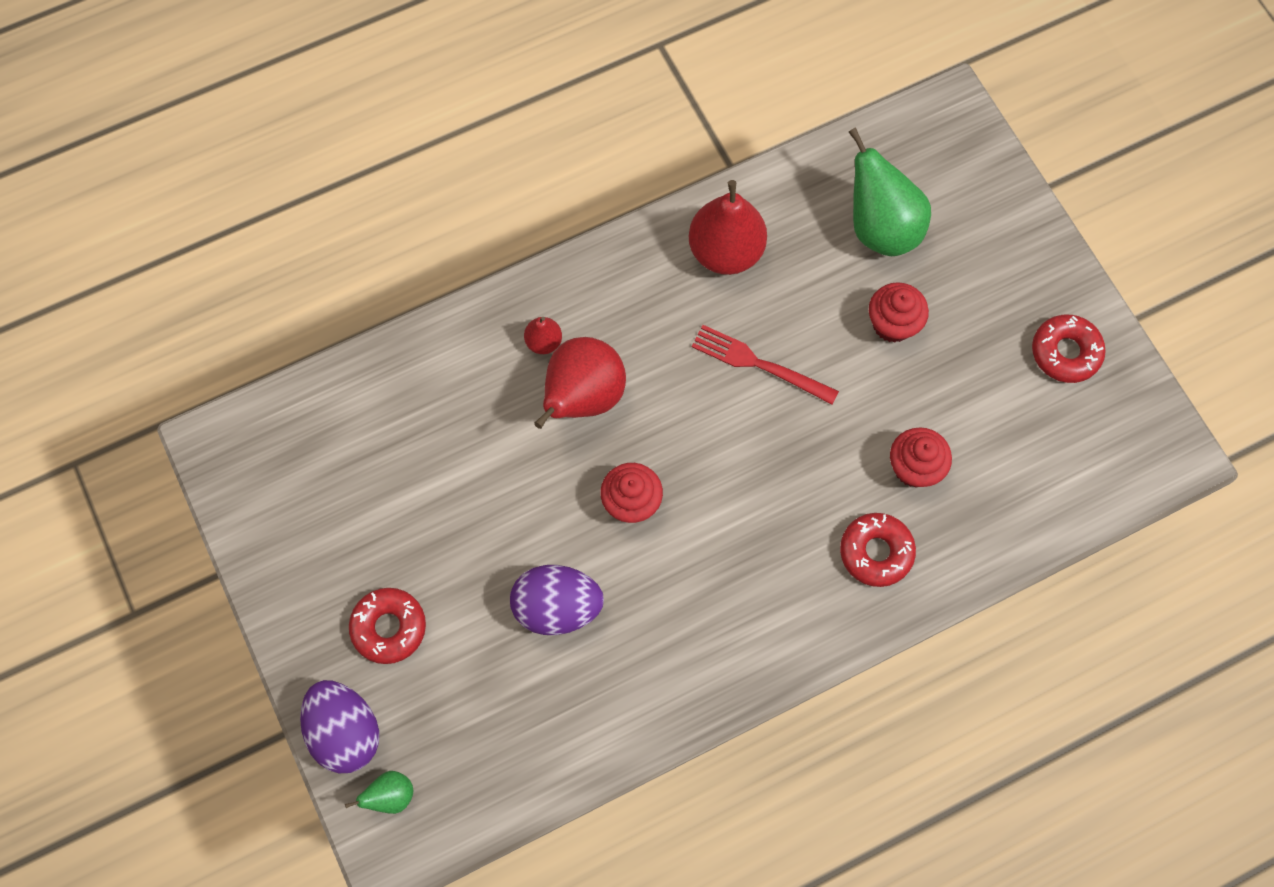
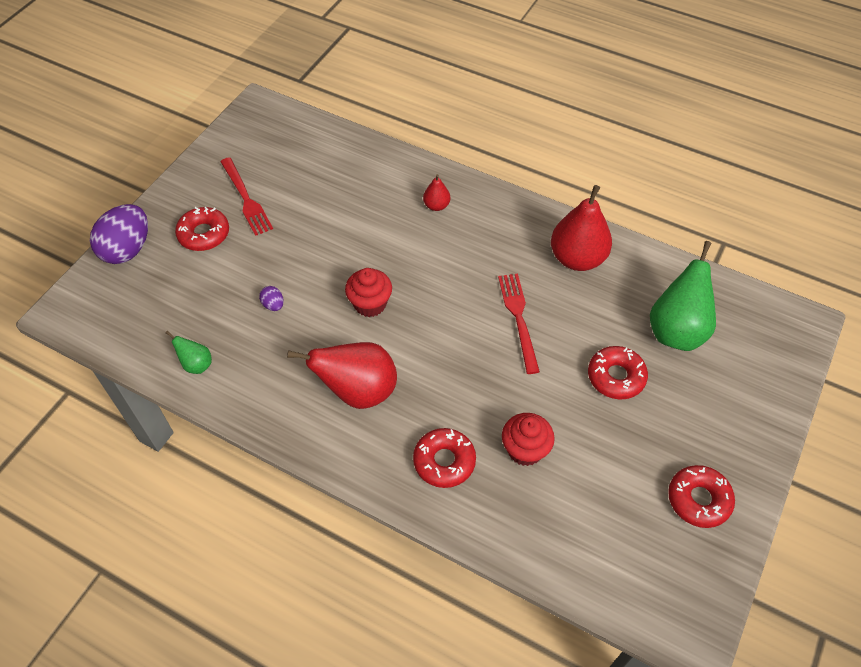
camera: 55 degrees right, 15 degrees down
(368, 547) = (246, 199): none -> red fork
(391, 795) = (100, 291): green pear -> green pear (196, 364)
(557, 607) = (273, 305): purple egg -> purple egg, size x0.44
(583, 397) = (418, 242): red pear -> red pear (358, 391)
(892, 324) = (616, 377): red cupcake -> red donut

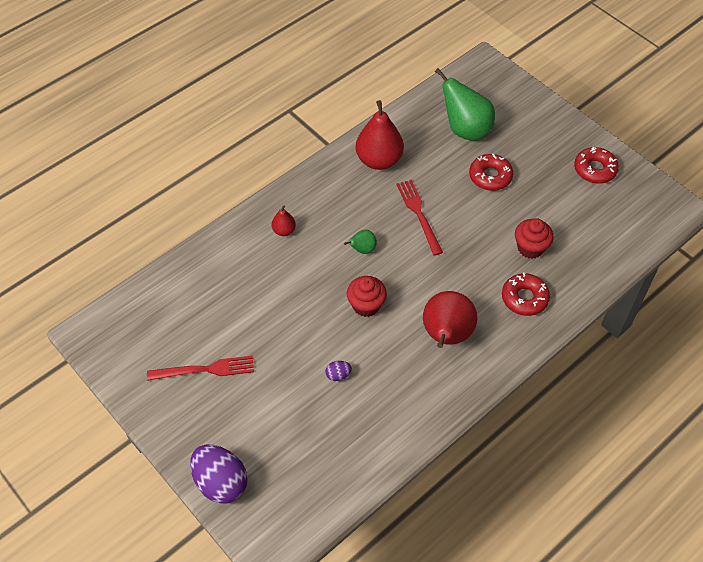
camera: 70 degrees left, 0 degrees up
(196, 364) = (377, 447): green pear -> green pear (362, 249)
(204, 234) = (232, 413): red donut -> none
(518, 318) = (419, 214): red fork -> red fork turned 60 degrees clockwise

